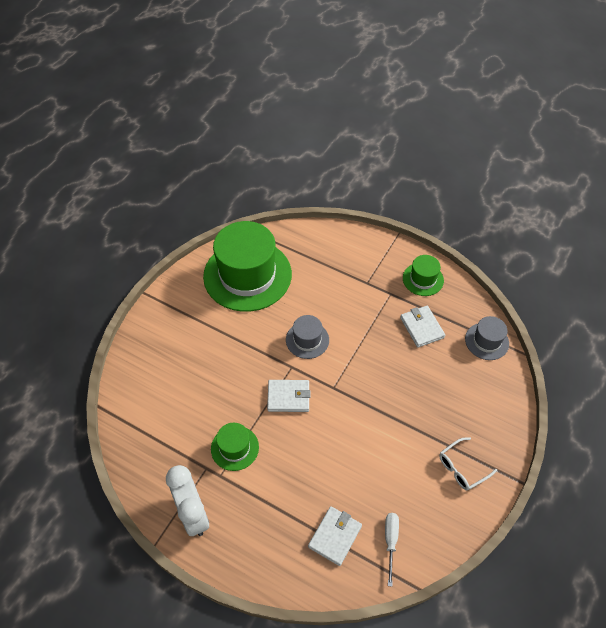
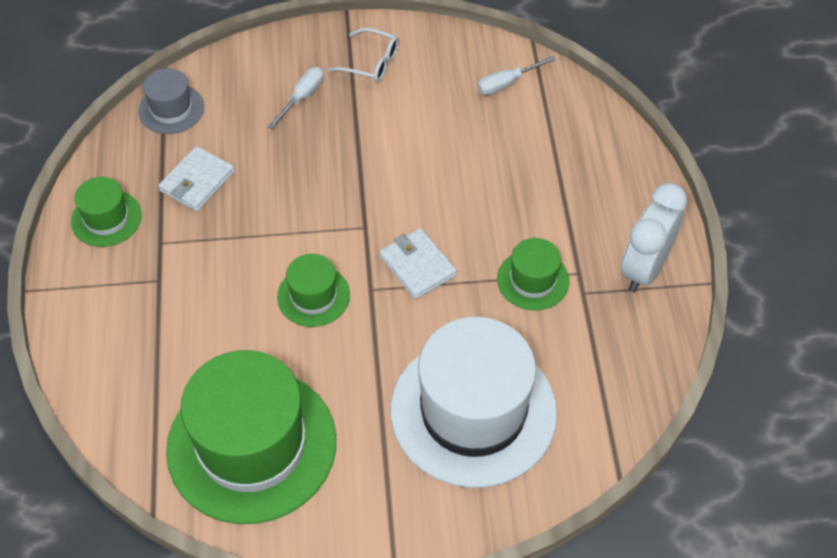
camera: 125 degrees left, 0 degrees up
(187, 368) = (473, 411): none -> white hat
(307, 340) = (313, 296): grey hat -> green hat
(335, 536) = (545, 129): white wallet -> none
(455, 411) = (302, 97): none -> white screwdriver

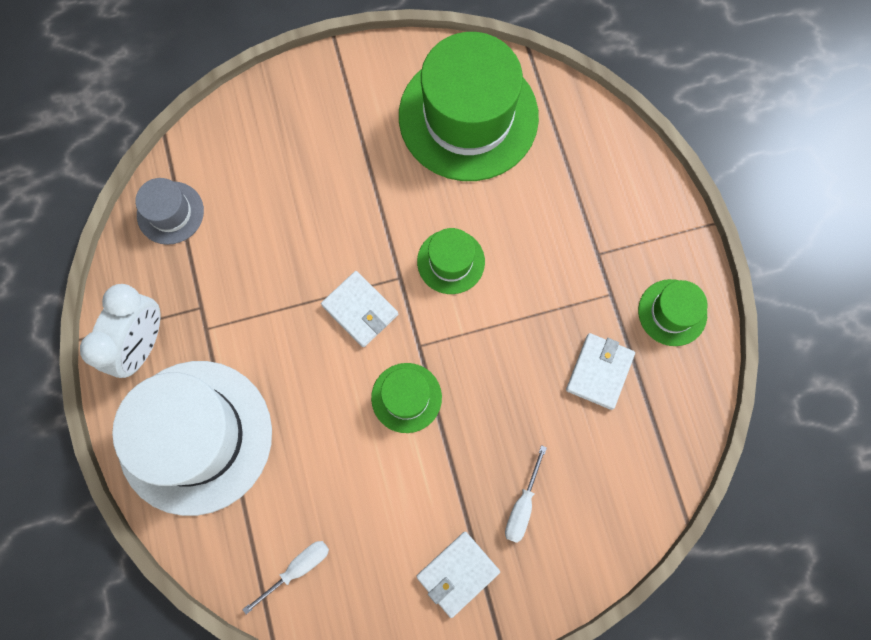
camera: 170 degrees right, 20 degrees up
(171, 109) = (659, 463): grey hat -> grey hat (170, 213)
(370, 62) = (458, 573): white glasses -> white wallet
(473, 411) = (290, 175): white hat -> white hat (195, 436)
(533, 280) = (249, 313): green hat -> green hat (406, 397)

